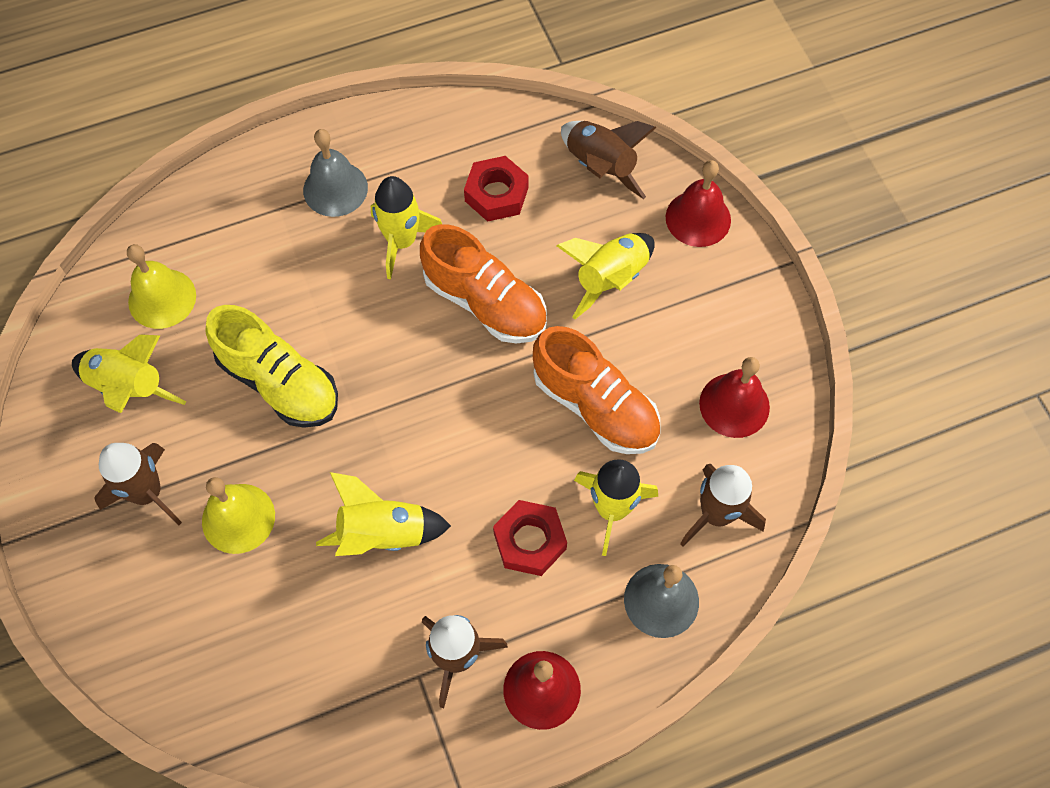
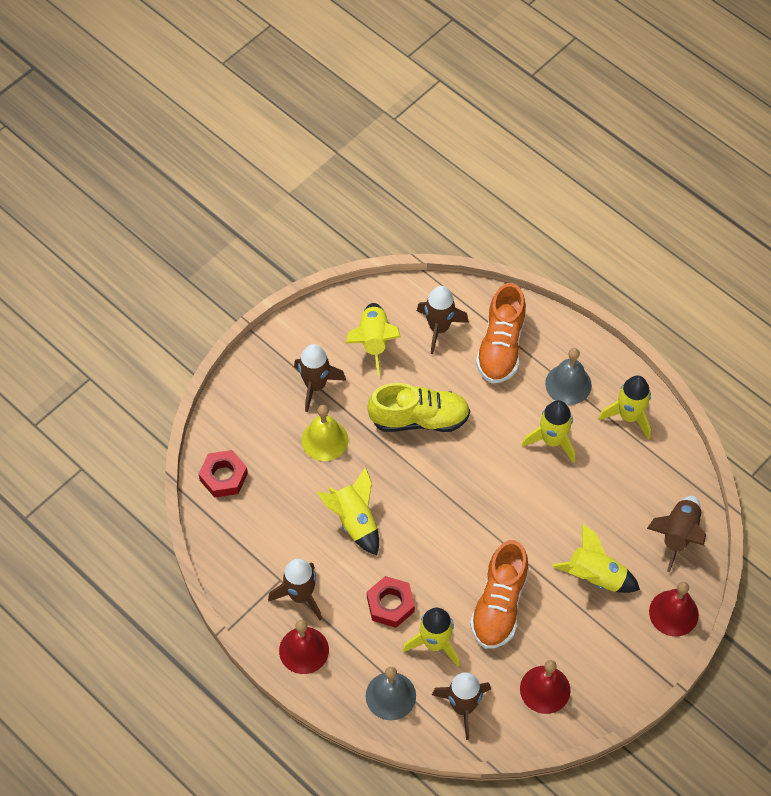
camera: 65 degrees right, 5 degrees down
(162, 298) = (439, 328): yellow bell -> brown rocket
(279, 382) = (419, 419): yellow shoe -> yellow shoe turned 105 degrees counterclockwise
(417, 145) = (629, 416): none -> yellow rocket
(485, 302) = (536, 509): orange shoe -> orange shoe (501, 346)
(496, 194) = (619, 480): red nut -> red nut (223, 477)

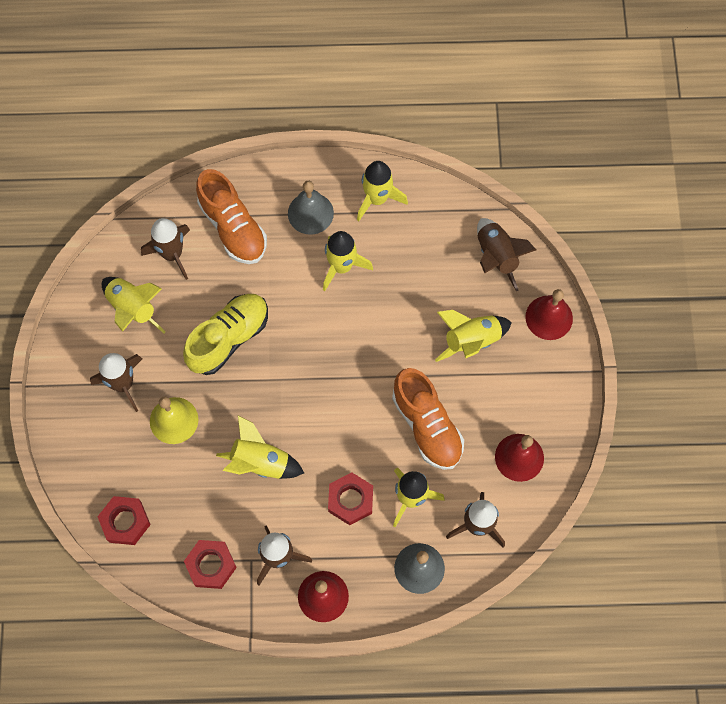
camera: 45 degrees left, 10 degrees up
(250, 558) = (211, 565): none -> red nut

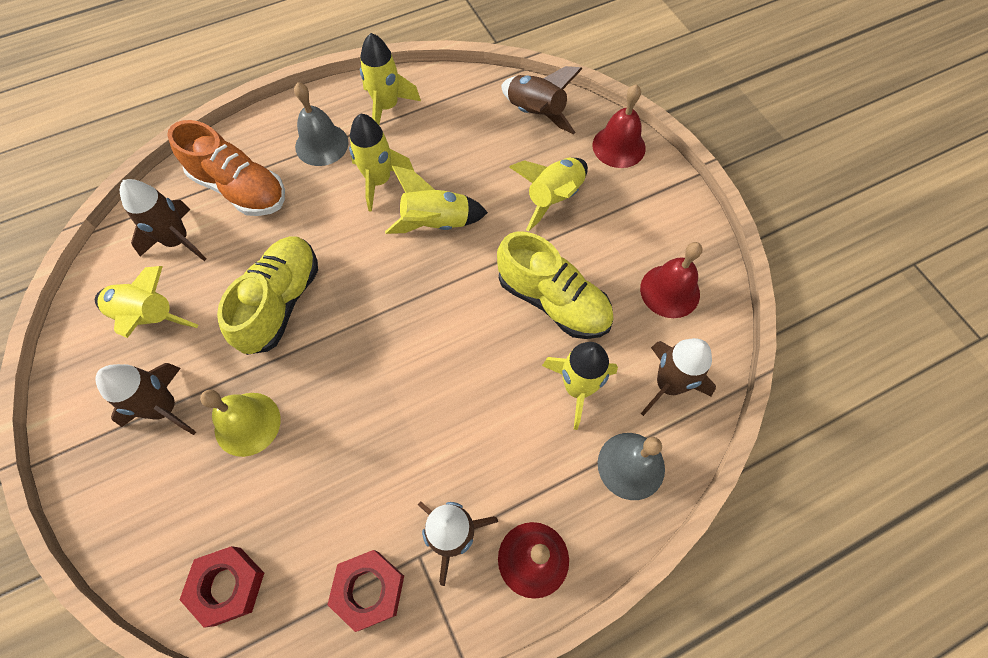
camera: 25 degrees left, 5 degrees down
(260, 462) = (378, 426): yellow rocket -> yellow rocket (436, 223)
(350, 500) = (508, 422): red nut -> none
(427, 426) = (553, 301): orange shoe -> yellow shoe

